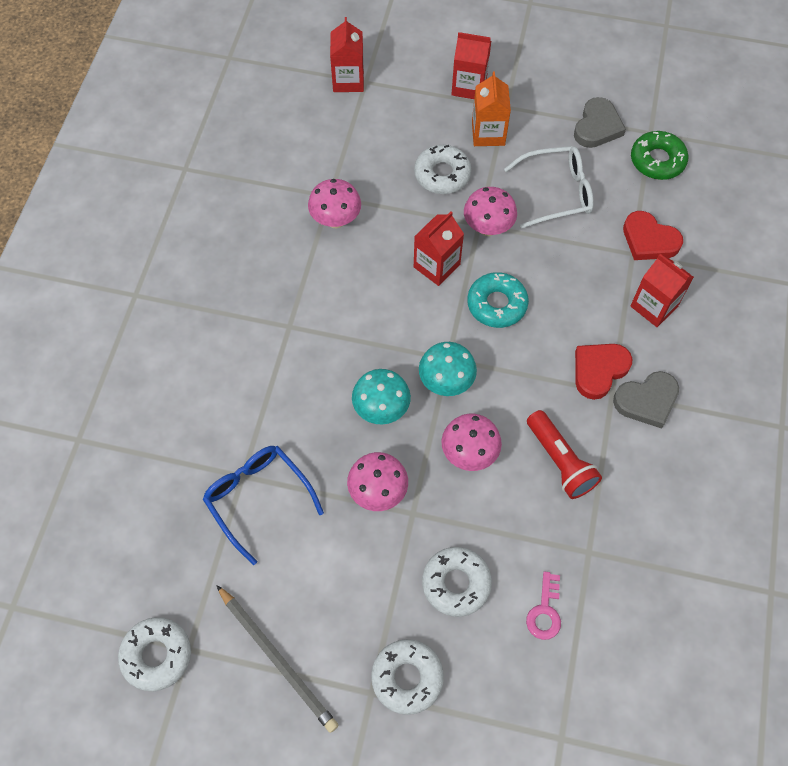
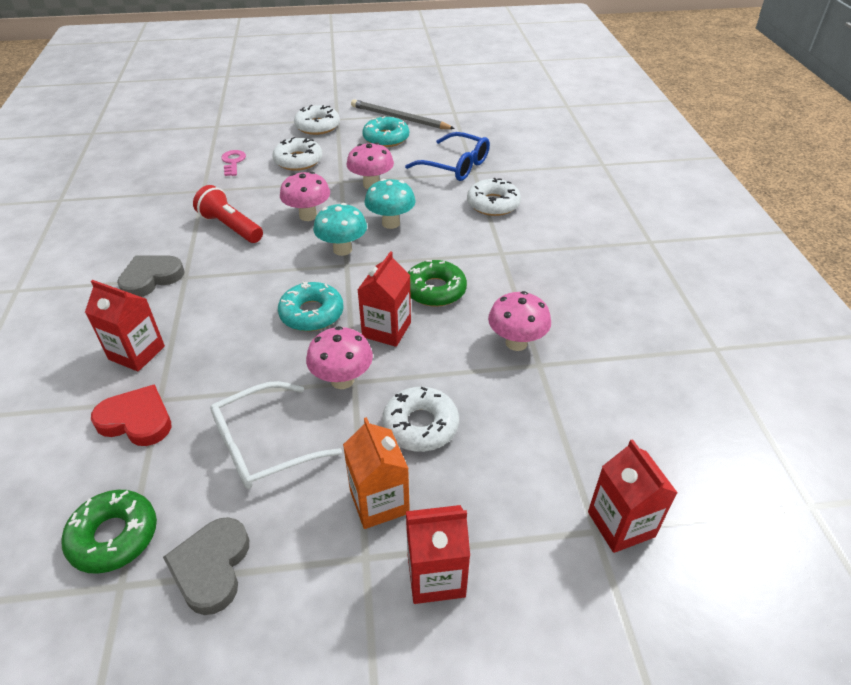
camera: 160 degrees right, 20 degrees down
(157, 655) = (470, 107): white donut -> white donut (493, 204)
(319, 603) = (386, 138): none -> turquoise donut
(376, 297) = (435, 290): none -> green donut
(599, 370) = (198, 288): red heart -> none

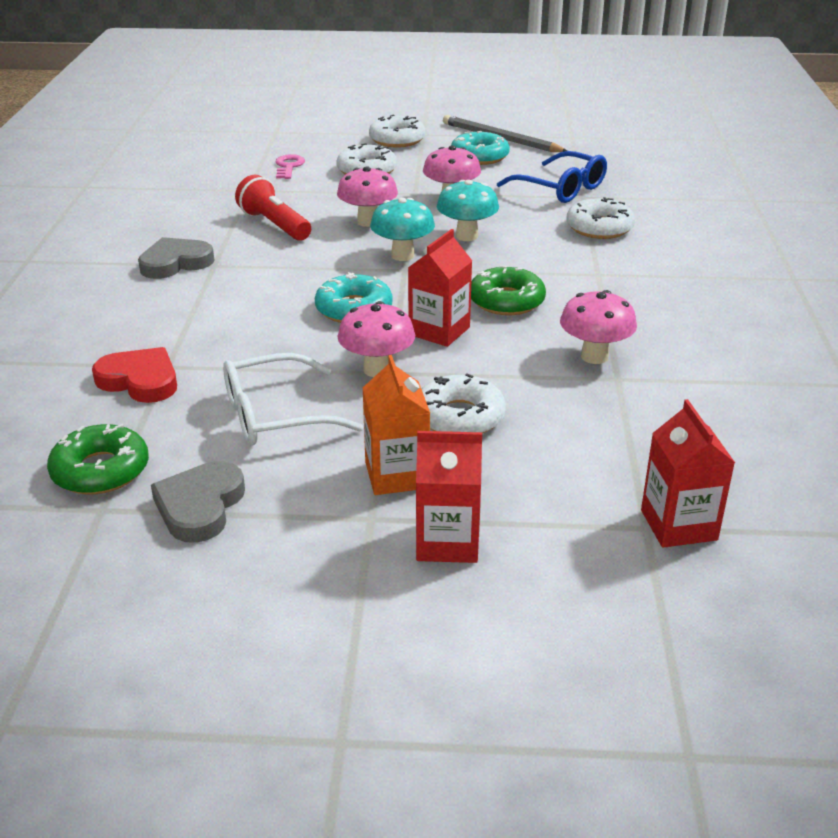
camera: 10 degrees right, 10 degrees down
(137, 353) = (149, 325): red carton -> none

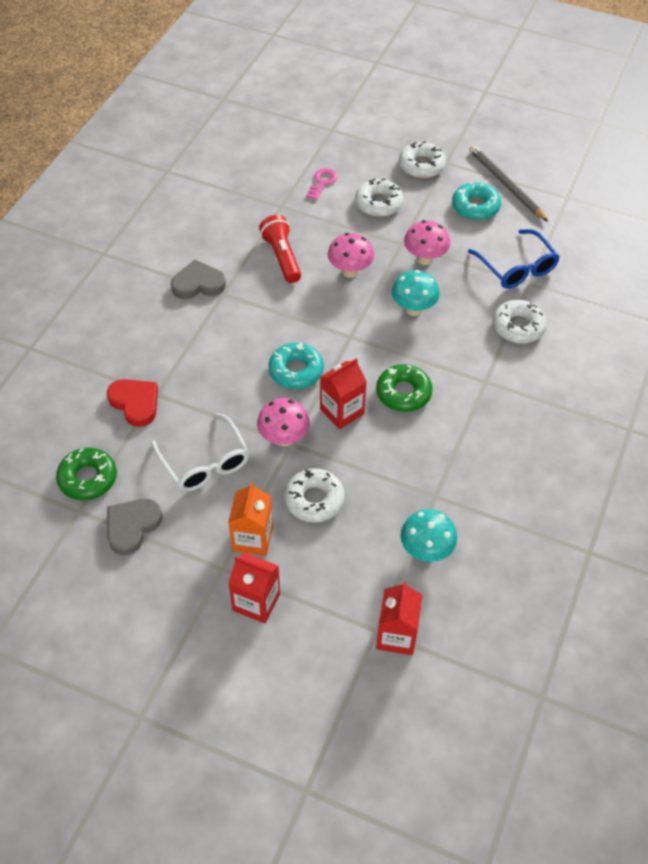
camera: 20 degrees right, 20 degrees up
(277, 415) = (204, 462): white glasses -> white glasses turned 120 degrees counterclockwise
(402, 255) = (356, 319): turquoise mushroom -> turquoise mushroom (426, 550)
(594, 356) = (432, 469): pink mushroom -> none

